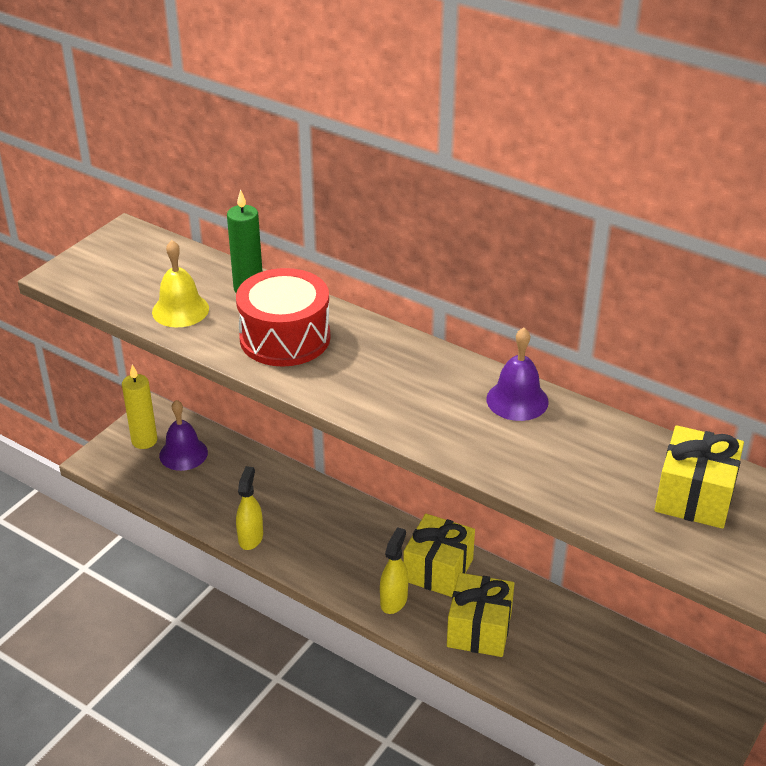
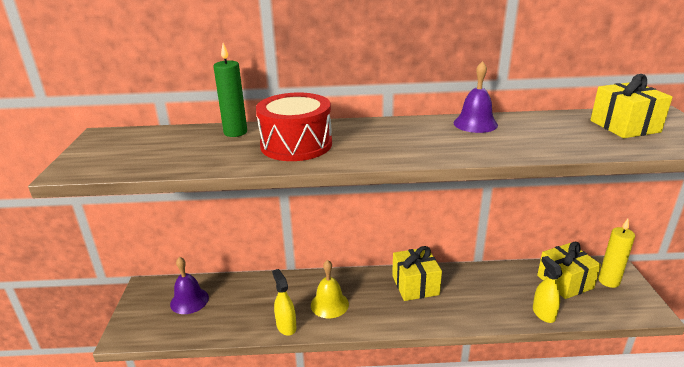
camera: 35 degrees left, 10 degrees down
(144, 441) = (152, 306): yellow candle -> yellow candle (608, 281)
(180, 310) = (199, 156): yellow bell -> yellow bell (329, 304)
(394, 600) = (411, 314): yellow spray bottle -> yellow spray bottle (543, 314)
(479, 629) = (472, 303): yellow gift -> yellow gift (565, 282)

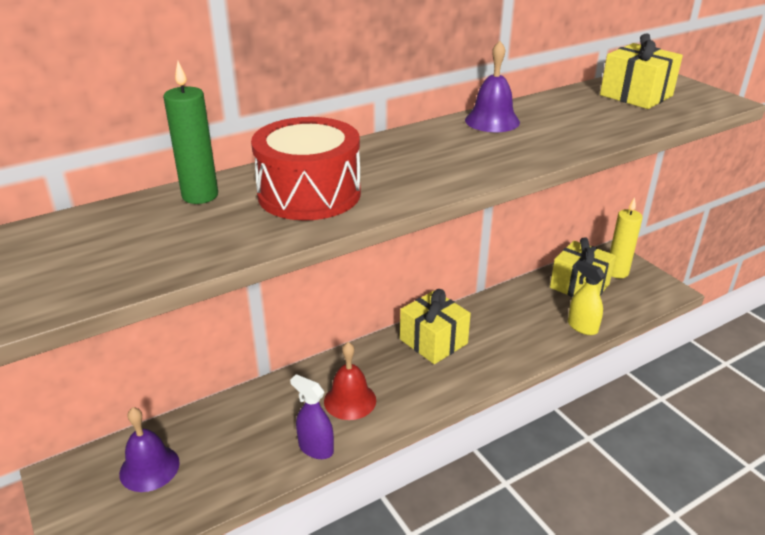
camera: 30 degrees left, 5 degrees up
(286, 326) = (315, 448): yellow spray bottle -> purple spray bottle
(329, 304) = (350, 400): yellow bell -> red bell

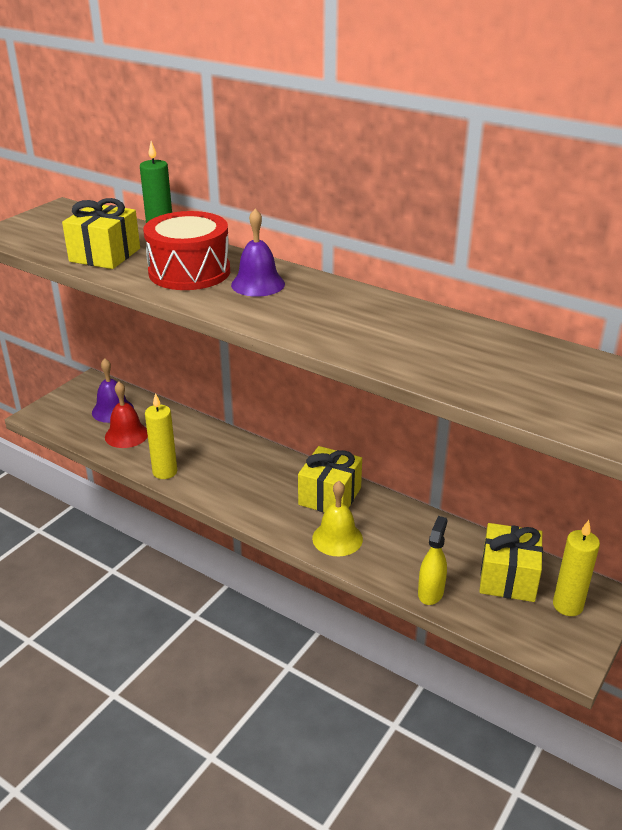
camera: 65 degrees right, 0 degrees up
(315, 448) = (165, 472): purple spray bottle -> yellow candle
(350, 400) = (224, 472): red bell -> red bell (126, 435)
(492, 121) = (398, 312): purple bell -> purple bell (258, 284)
(494, 355) = (337, 538): none -> yellow bell
(636, 95) = (568, 379): yellow gift -> yellow gift (105, 255)

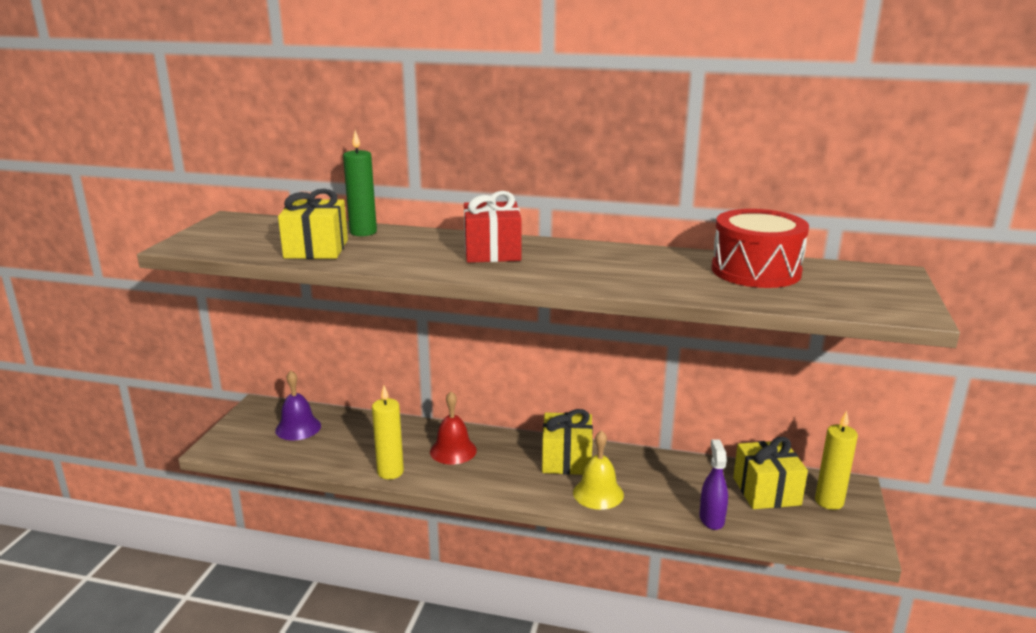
camera: 20 degrees left, 10 degrees down
(126, 435) = (327, 447): red bell -> red bell (453, 451)
(189, 272) = (416, 251): red drum -> red drum (755, 271)
(258, 284) = (492, 252): purple bell -> red gift
(430, 592) = (711, 519): yellow spray bottle -> purple spray bottle

